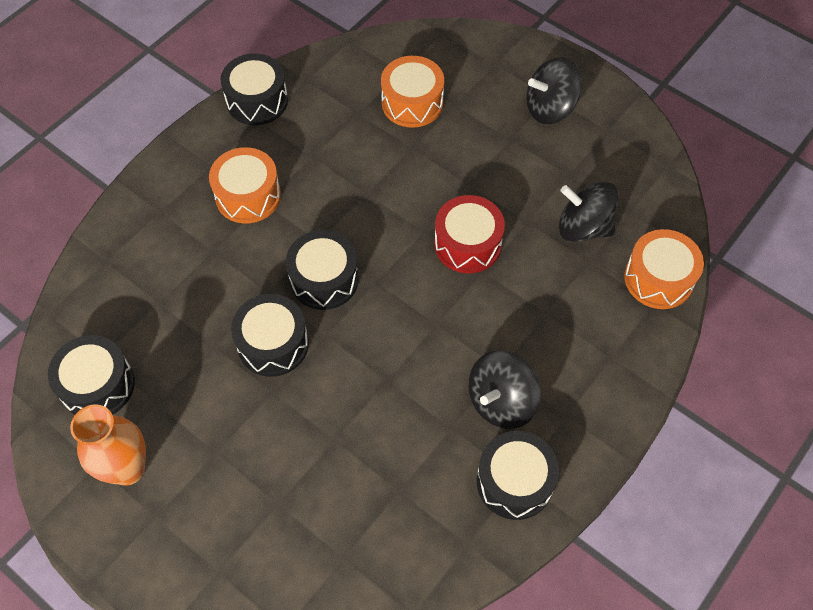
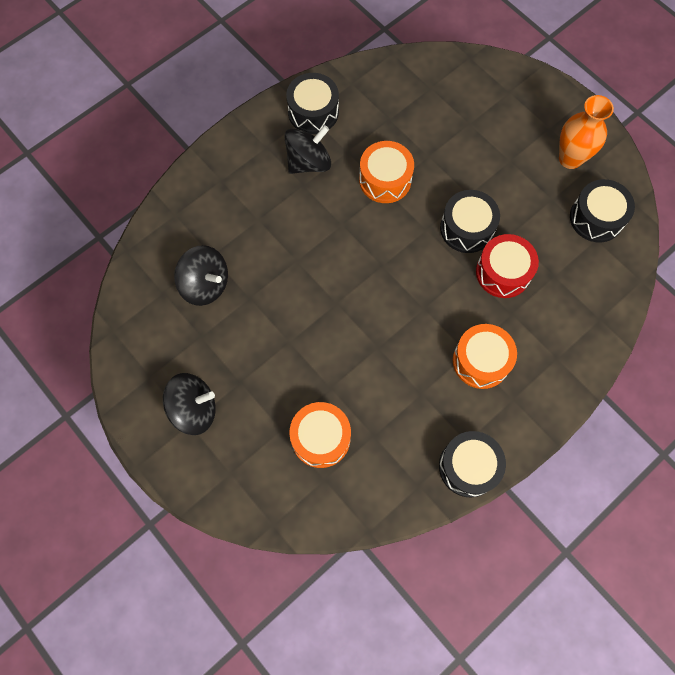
camera: 170 degrees left, 10 degrees up
(324, 279) = (423, 273): black drum -> none
(467, 244) = (303, 285): red drum -> red drum (503, 272)
(658, 279) = (163, 232): orange drum -> orange drum (385, 180)

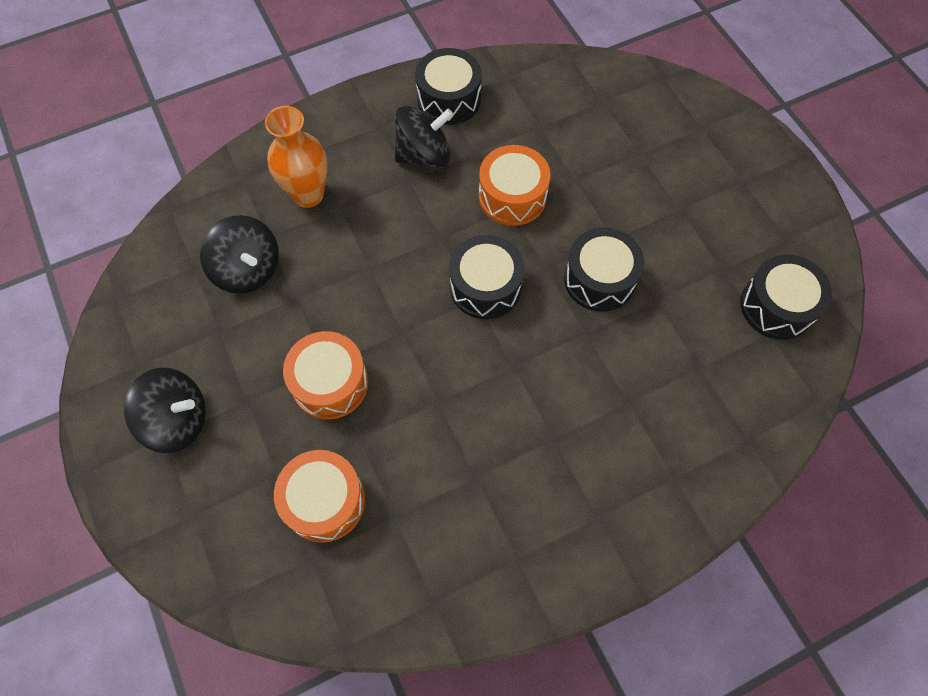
camera: 15 degrees right, 5 degrees down
(468, 467) = (510, 595): black drum -> black drum (485, 287)
(481, 361) = (569, 454): orange drum -> orange drum (330, 383)
(503, 272) = (631, 346): red drum -> none
(570, 159) = (760, 224): orange vase -> orange vase (308, 195)

